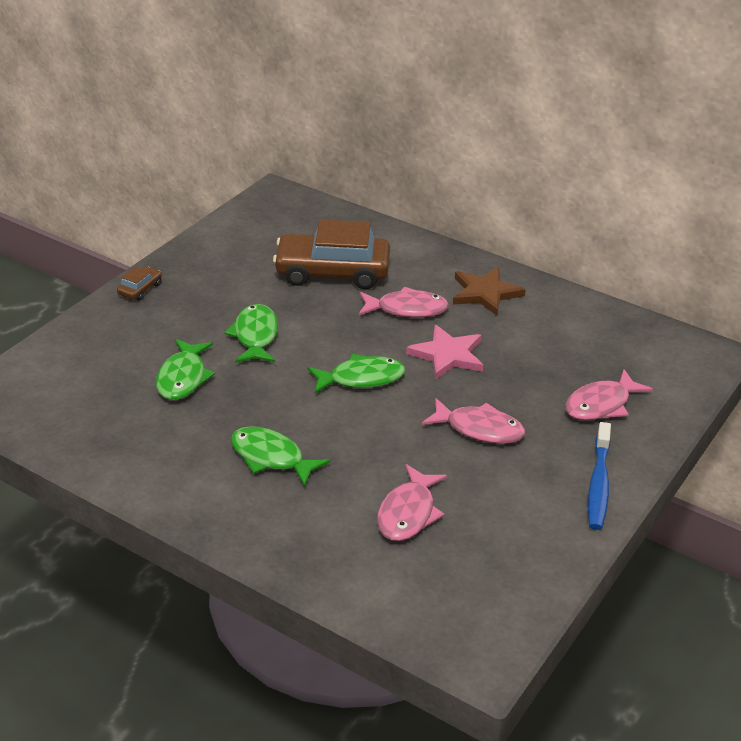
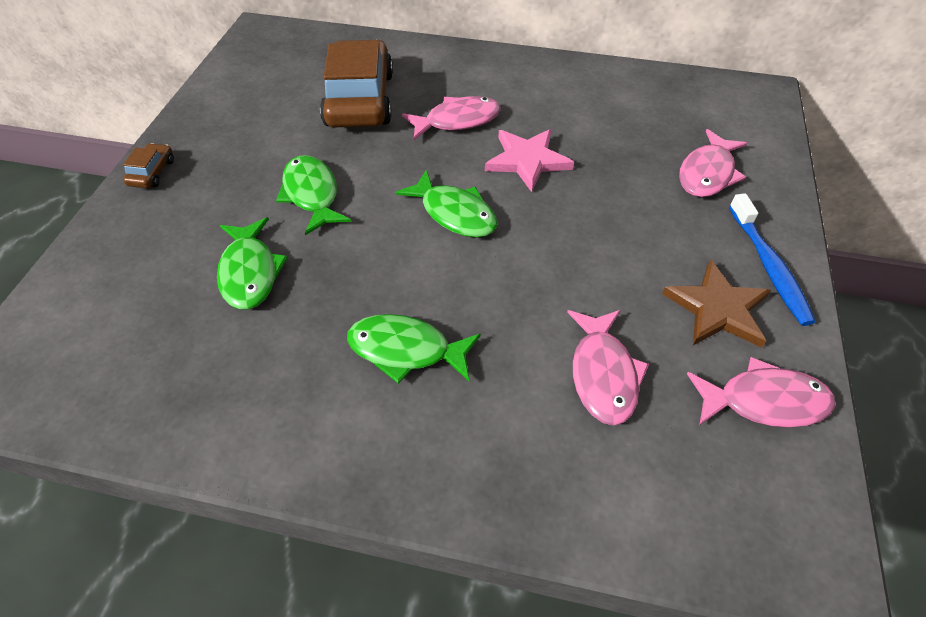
camera: 20 degrees left, 15 degrees up
(332, 272) = (359, 99): brown car -> brown car turned 105 degrees clockwise
(361, 378) = (454, 213): green fish -> green fish turned 75 degrees clockwise
(479, 429) = (611, 238): pink fish -> pink fish (764, 401)
(485, 293) = (523, 84): brown star -> brown star (717, 309)

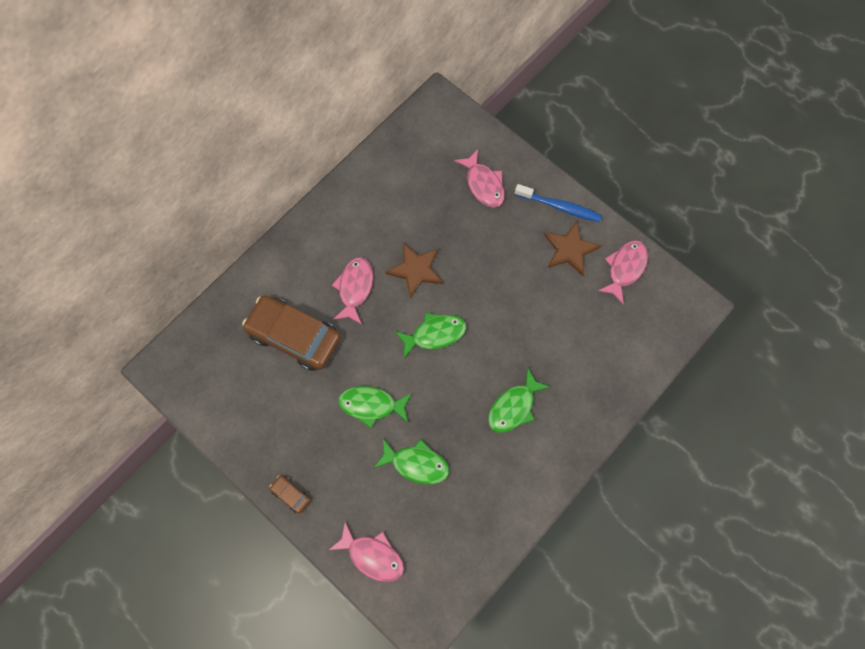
camera: 60 degrees left, 20 degrees up
(527, 160) = (415, 270): pink star -> brown star
(603, 374) = (576, 325): pink fish -> pink fish (372, 556)

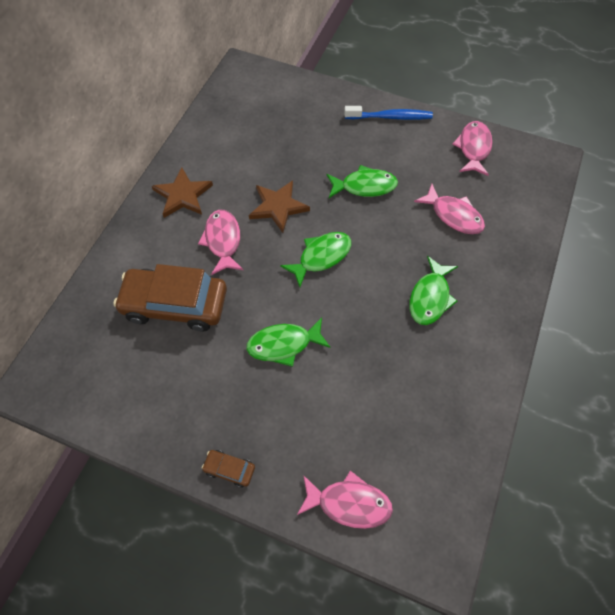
camera: 20 degrees left, 10 degrees down
(416, 464) = (356, 386): green fish -> green fish (364, 186)
(483, 184) = (312, 119): pink fish -> pink fish (453, 215)
(569, 249) = (416, 148): brown star -> brown star (183, 195)

